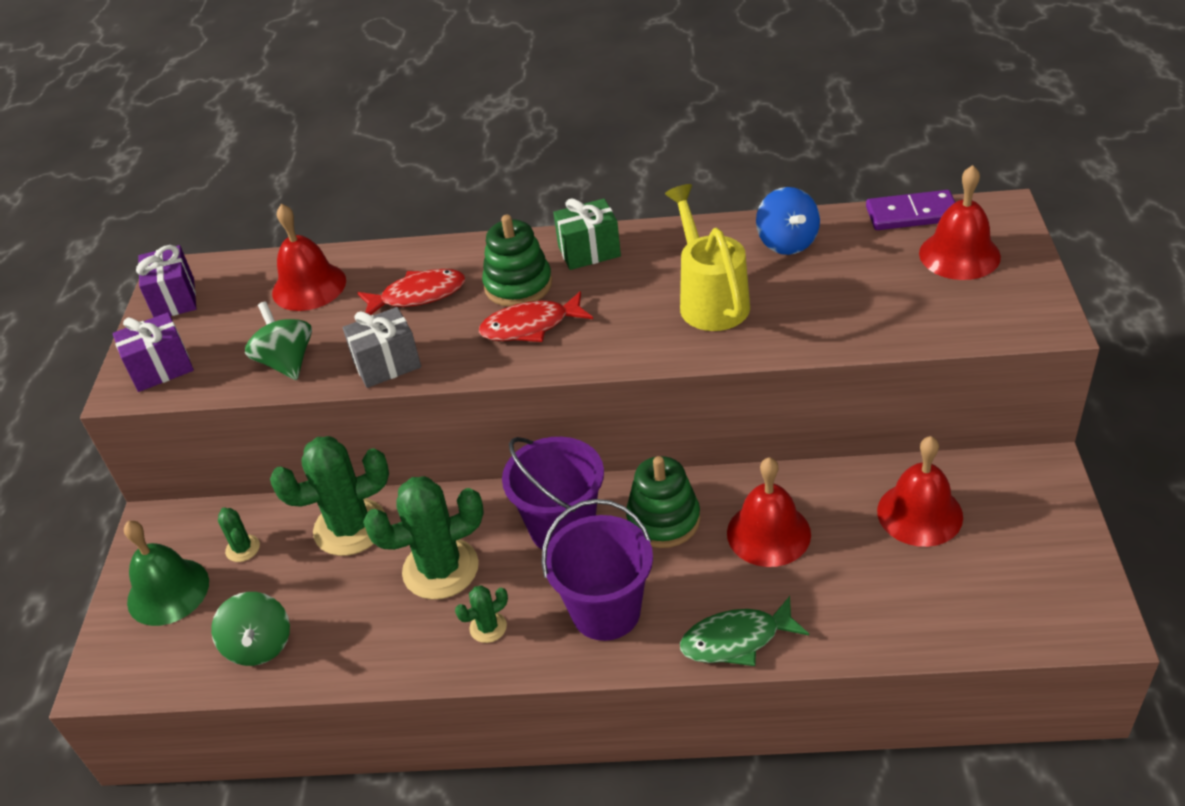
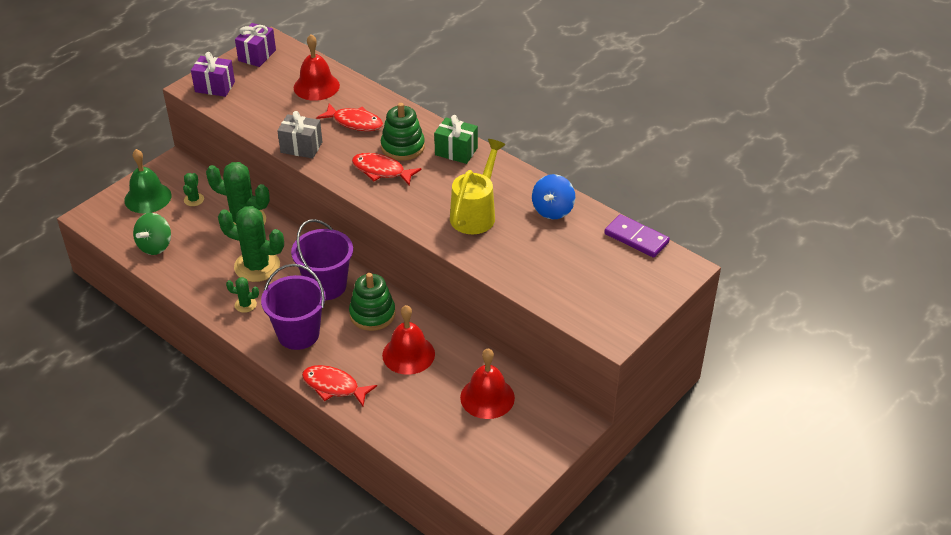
camera: 35 degrees right, 0 degrees up
(287, 362) = (264, 118): green spinning top -> none
(736, 640) = (334, 386): green fish -> red fish
(959, 255) = (626, 274): red bell -> none

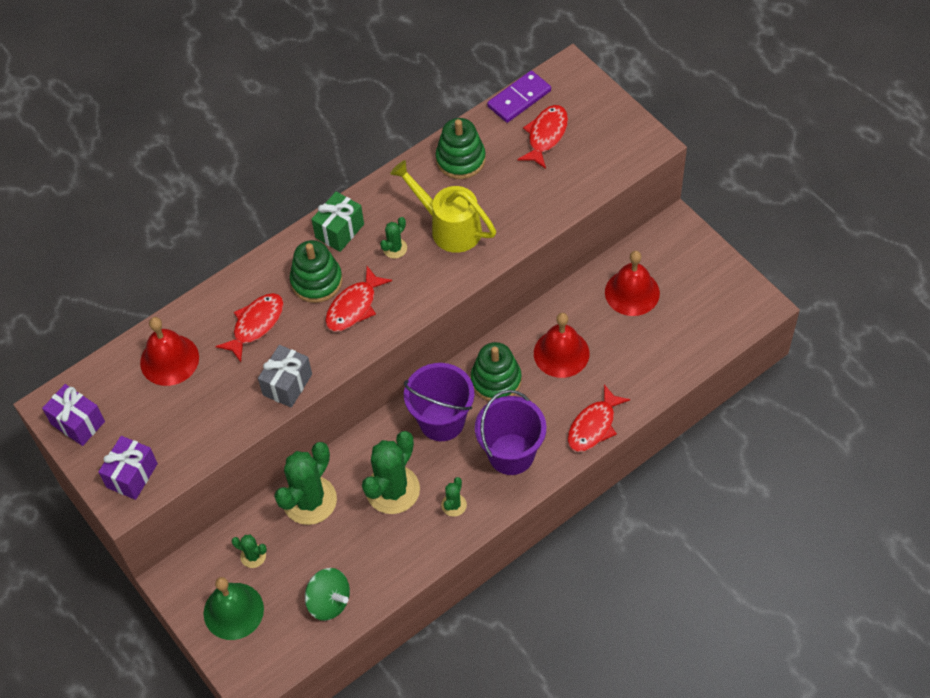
camera: 75 degrees left, 15 degrees up
(445, 185) = (395, 248): none -> green cactus
(552, 210) = (460, 159): blue spinning top -> green stacking toy
(598, 261) = (546, 135): none -> red fish

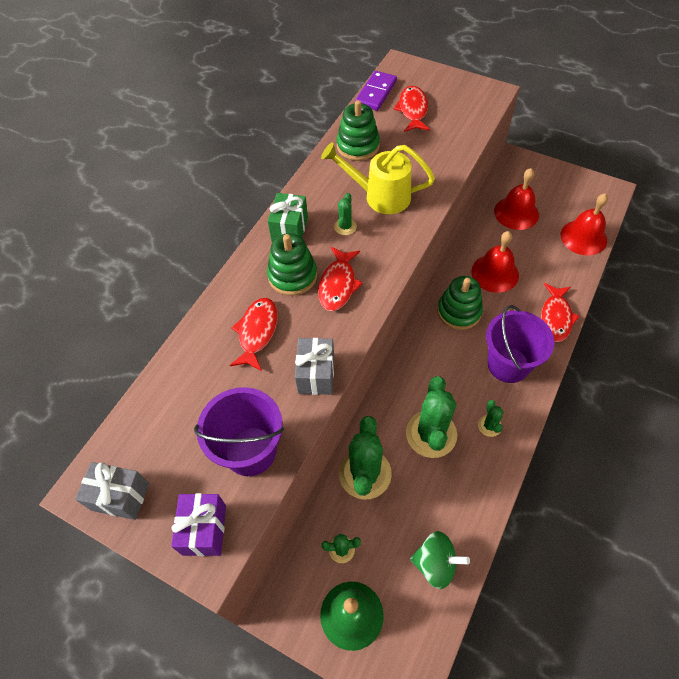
camera: 25 degrees left, 0 degrees up
(78, 423) = (120, 497): purple gift -> grey gift
(169, 360) = (188, 395): red bell -> red bell (583, 237)
(442, 421) = (436, 360): purple bucket -> purple bucket (250, 451)

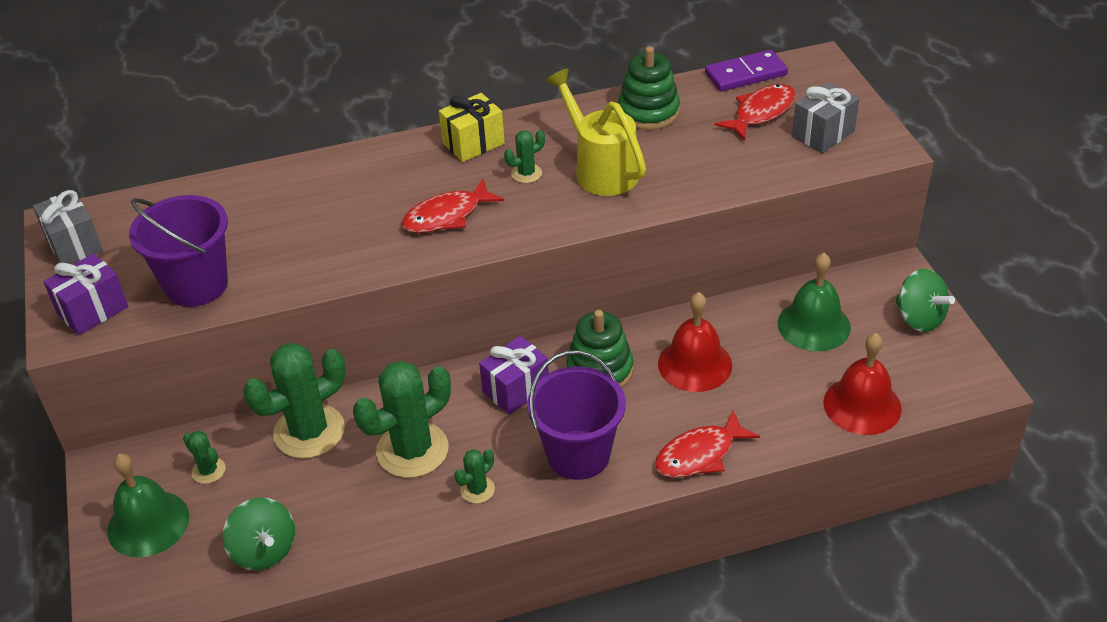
camera: 45 degrees right, 15 degrees down
(257, 332) = (326, 205): red fish -> none
(289, 229) = (473, 143): green gift -> yellow gift
(292, 276) = (419, 182): green stacking toy -> none
(316, 374) = (324, 270): grey gift -> grey gift (823, 134)
(435, 355) = (516, 389): none -> purple gift
(516, 213) = (814, 325): red bell -> green bell
(551, 177) = (919, 318): none -> green spinning top

